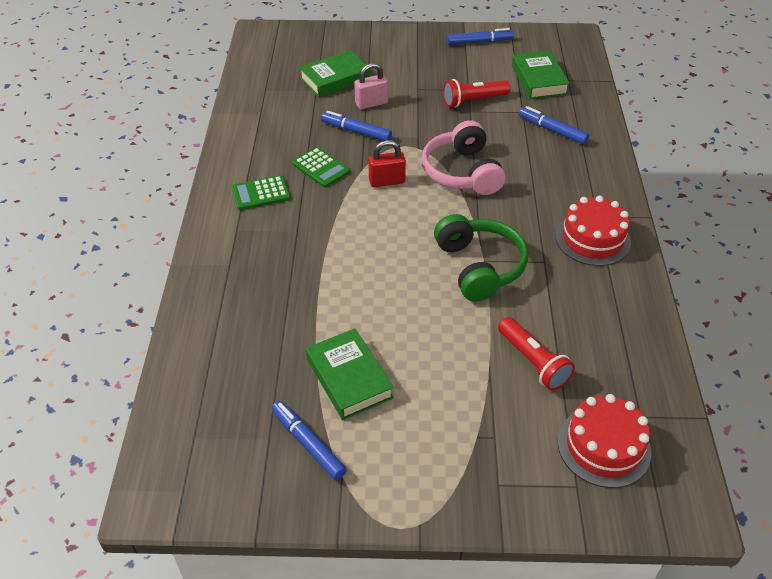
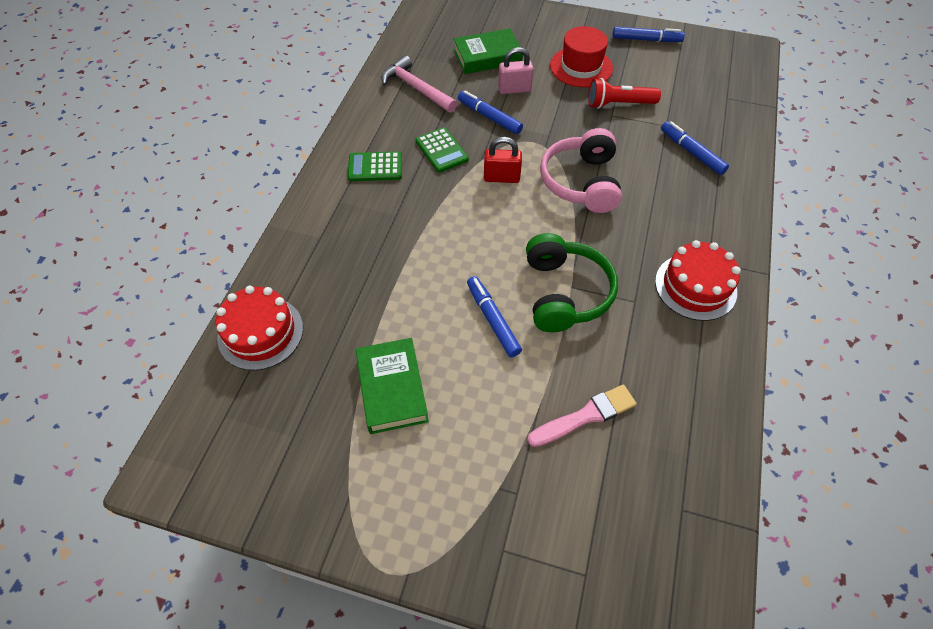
camera: 15 degrees right, 10 degrees up
(275, 117) = (416, 88): none -> pink hammer
(308, 444) = (328, 452): blue marker -> blue marker (492, 320)
(427, 74) = (581, 67): none -> red hat
(533, 362) = (585, 416): red flashlight -> pink brush
(539, 80) = (695, 92): green book -> none
(603, 446) = (630, 536): red cake -> red cake (260, 333)

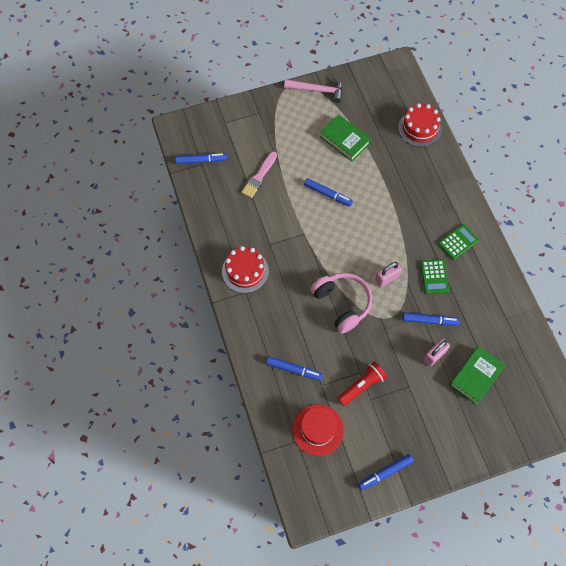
camera: 145 degrees right, 10 degrees up
(416, 88) = (492, 316): pink hammer -> pink hammer (317, 90)
(441, 150) = (434, 276): green calculator -> green calculator turned 120 degrees counterclockwise
(501, 178) = (386, 278): red padlock -> pink padlock
(564, 293) = (305, 228): green headphones -> none
(581, 67) = (409, 408): red hat -> red hat (317, 429)
(680, 518) = (201, 160): none -> blue marker

